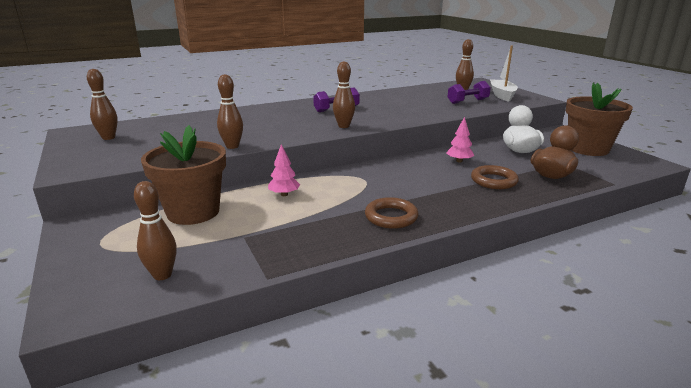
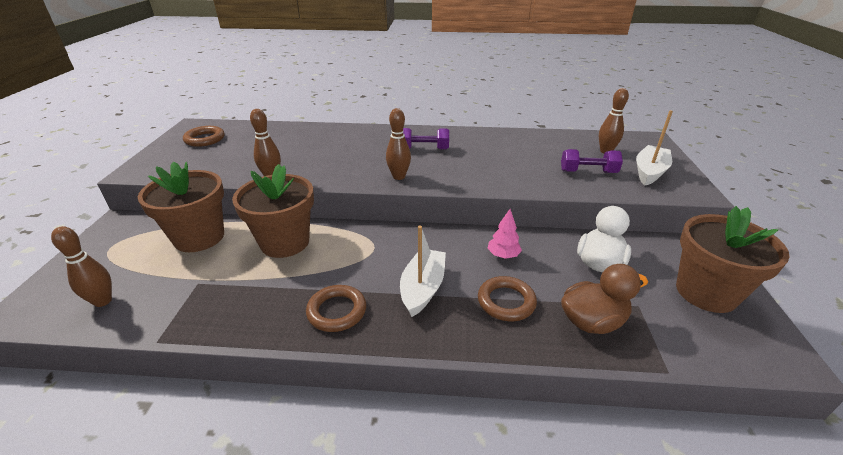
camera: 30 degrees right, 10 degrees up
(108, 138) = (205, 139): brown bowling pin -> brown ring
(284, 194) = (285, 242): pink tree -> brown flower pot
(432, 189) = (422, 288): none -> white boat

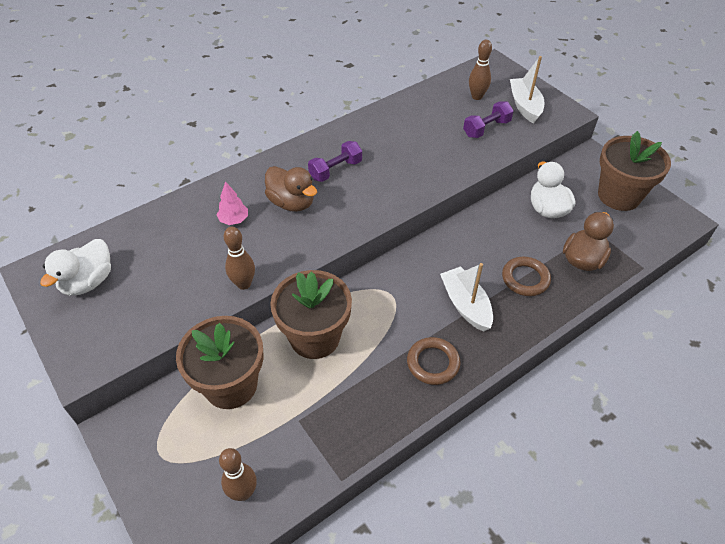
camera: 40 degrees left, 15 degrees up
(205, 139) = (88, 282): brown ring -> white duck
(368, 153) = (292, 203): none -> brown duck
(399, 176) = (355, 216): brown bowling pin -> none
(503, 255) = (485, 241): pink tree -> pink tree (234, 220)

